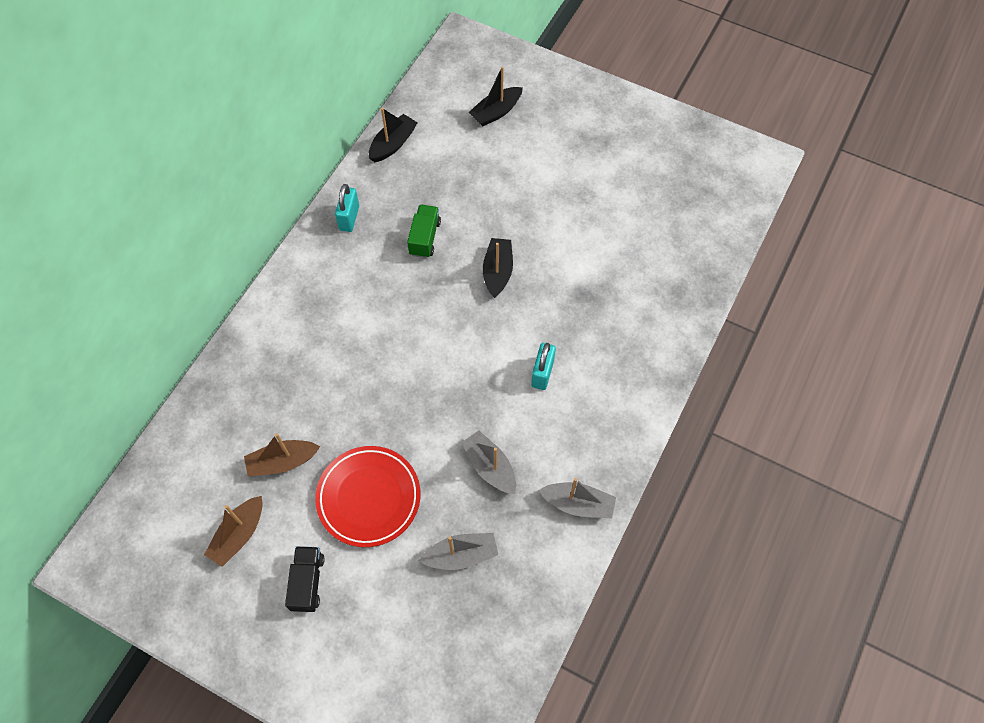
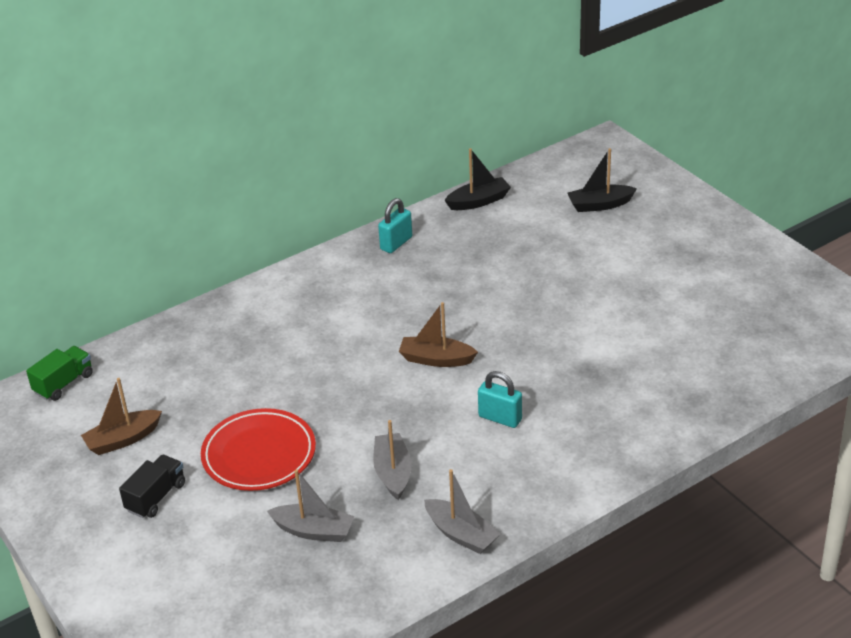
camera: 30 degrees right, 25 degrees down
(282, 462) = (201, 400): brown boat -> brown boat (436, 359)
(425, 238) = (458, 279): green truck -> green truck (64, 383)
(497, 272) = (512, 325): black boat -> none
(542, 373) = (500, 418): turquoise padlock -> turquoise padlock turned 75 degrees clockwise

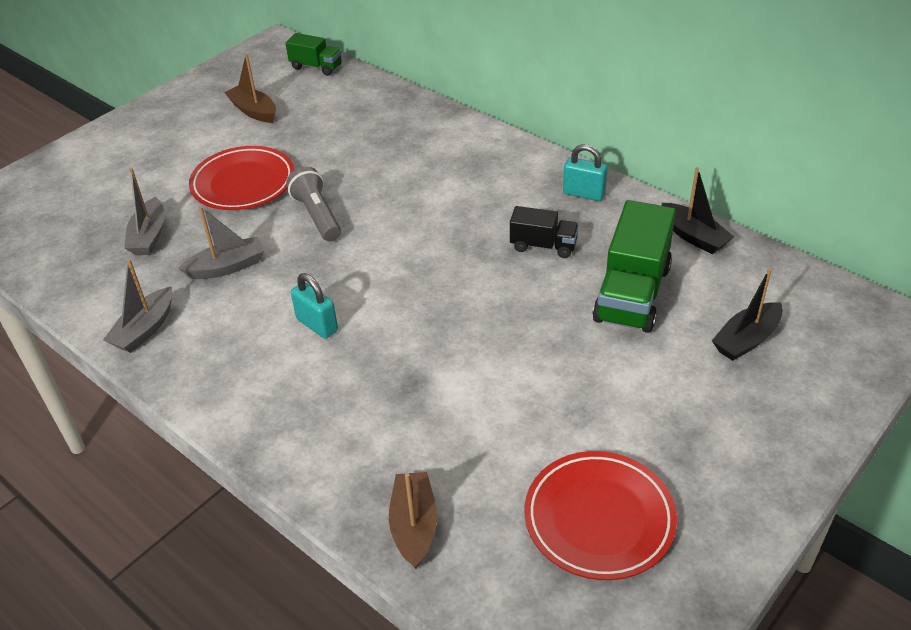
camera: 75 degrees right, 5 degrees up
(156, 497) = (187, 144): black truck -> black truck (543, 246)
(343, 405) = (317, 215): none -> grey flashlight
(436, 359) = (400, 261): brown boat -> brown boat (414, 526)
(500, 418) = (317, 325): turquoise padlock -> turquoise padlock turned 60 degrees counterclockwise
(531, 244) = (632, 294): none -> green truck
(599, 205) = (746, 340): black boat -> black boat turned 105 degrees counterclockwise
(742, 302) = (599, 519): none -> red plate

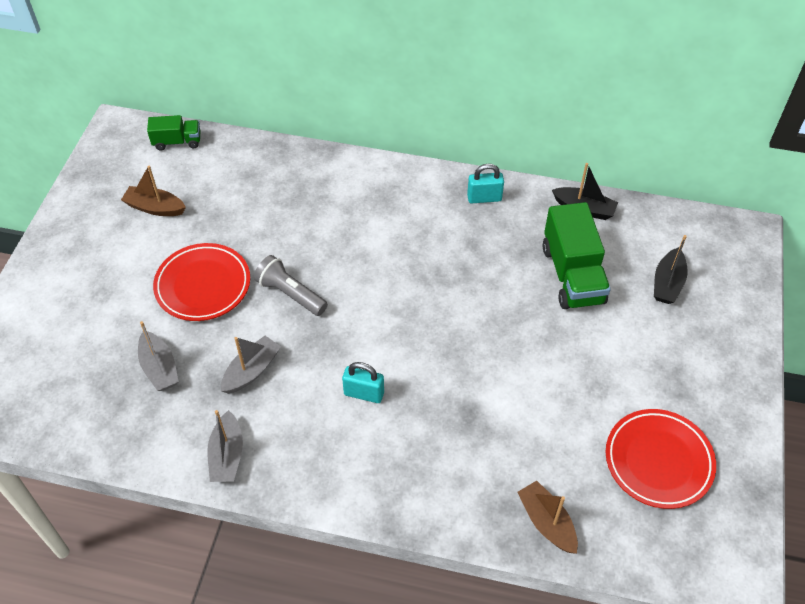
camera: 30 degrees left, 10 degrees up
(543, 246) = (485, 256): black truck -> none

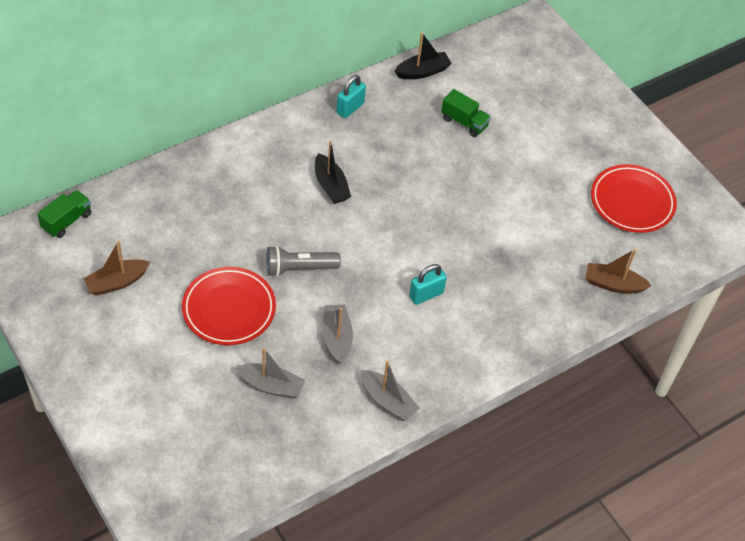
camera: 50 degrees left, 0 degrees up
(572, 275) = (464, 122): green truck -> green truck, size x0.56
(667, 283) = (524, 88): black boat -> black boat (331, 186)

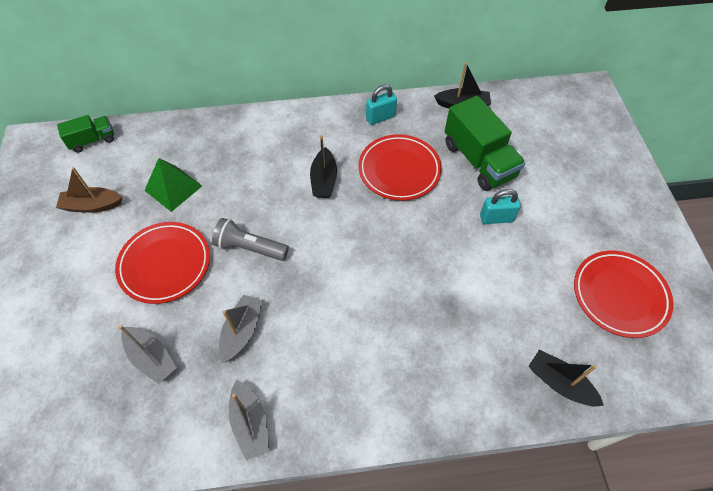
camera: 30 degrees right, 5 degrees up
(187, 240) = (173, 188): none -> green pyramid
(396, 154) = (399, 170): none -> red plate
(426, 295) = (353, 318): turquoise padlock -> turquoise padlock (496, 218)
(464, 122) = (478, 160): green truck -> green truck, size x1.80
(613, 284) = (559, 383): brown boat -> black boat

